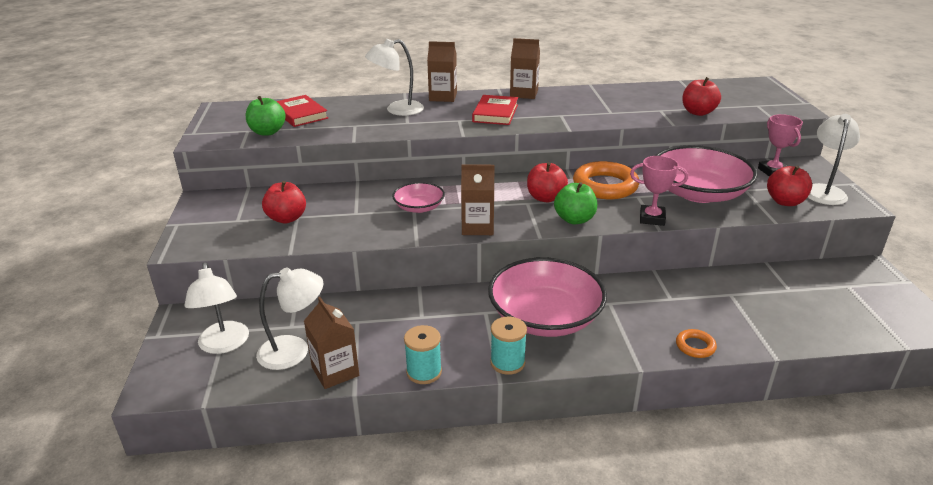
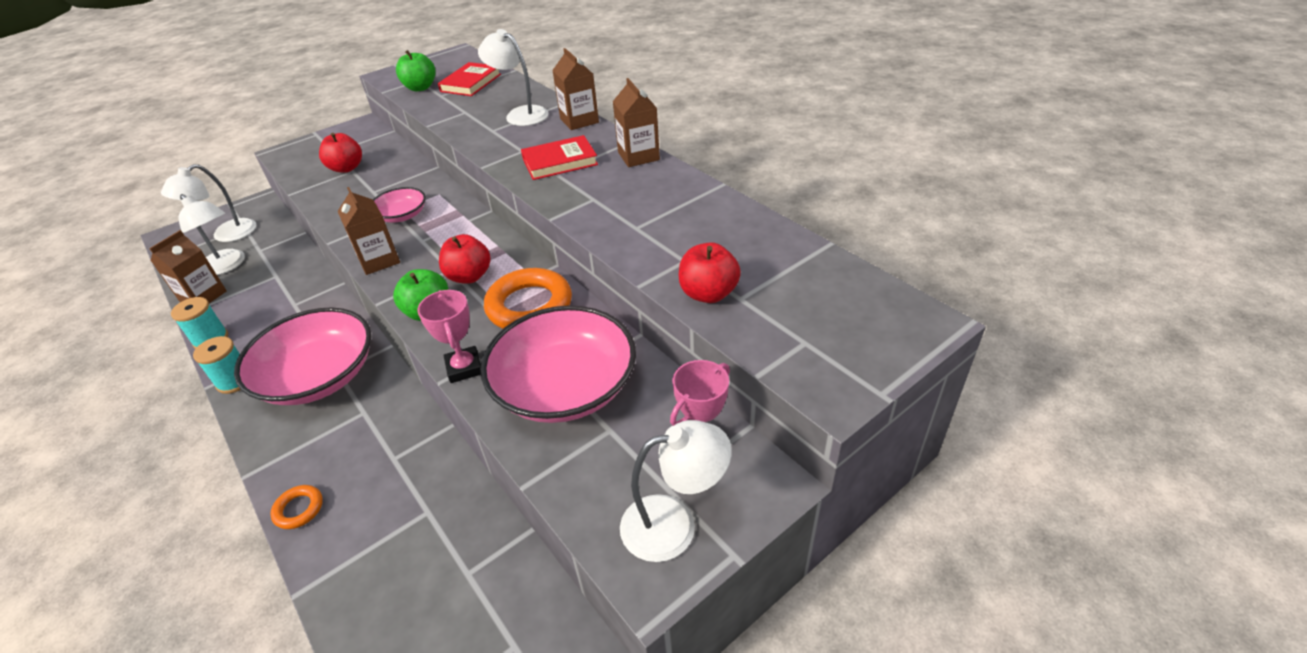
camera: 60 degrees right, 10 degrees up
(785, 202) = (598, 483): red apple -> none

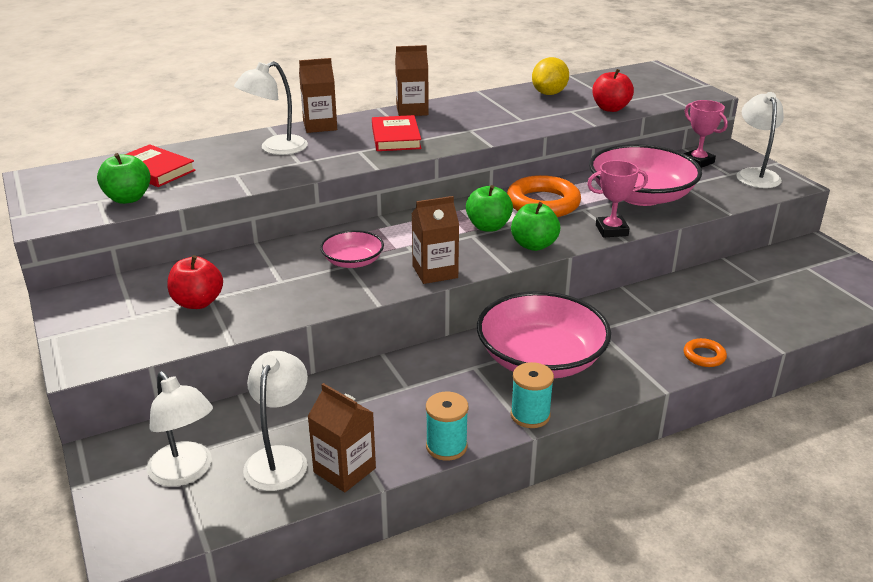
camera: 80 degrees left, 10 degrees down
(227, 266) = (279, 458): white lamp -> white lamp turned 45 degrees counterclockwise
(469, 276) = (488, 227): red apple -> green apple
(742, 235) = (549, 93): none -> yellow lemon

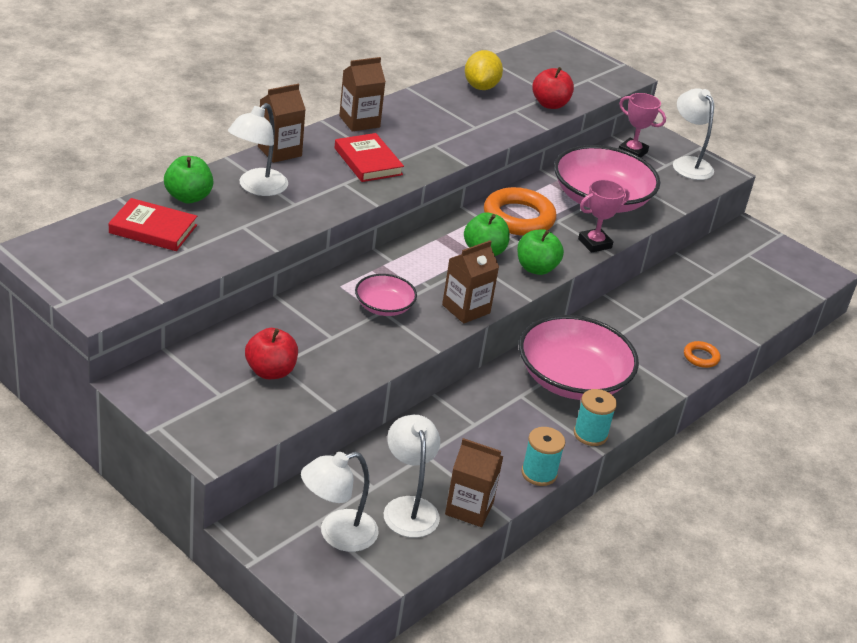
camera: 25 degrees left, 5 degrees up
(128, 198) = (157, 269): green apple -> green apple (188, 197)
(186, 472) = (337, 534): white lamp -> white lamp turned 120 degrees clockwise

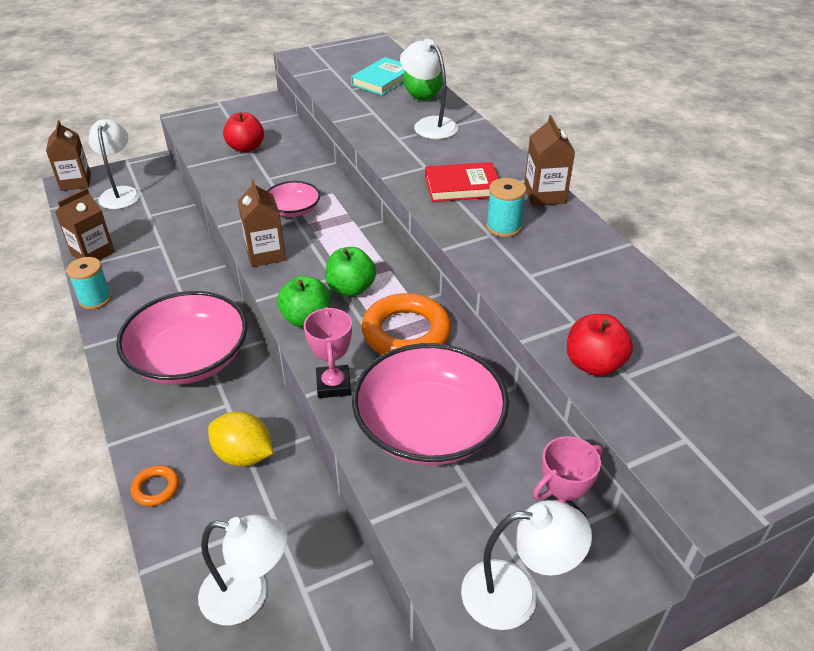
camera: 115 degrees right, 5 degrees up
(153, 229) = (383, 80): red book -> turquoise book
(279, 151) = (488, 143): brown carton -> brown carton (76, 182)
(409, 507) = (117, 226): white lamp -> white lamp (248, 595)
(481, 87) = (640, 306): yellow lemon -> yellow lemon (244, 455)
(590, 434) = (112, 346): turquoise spool -> turquoise spool (503, 227)

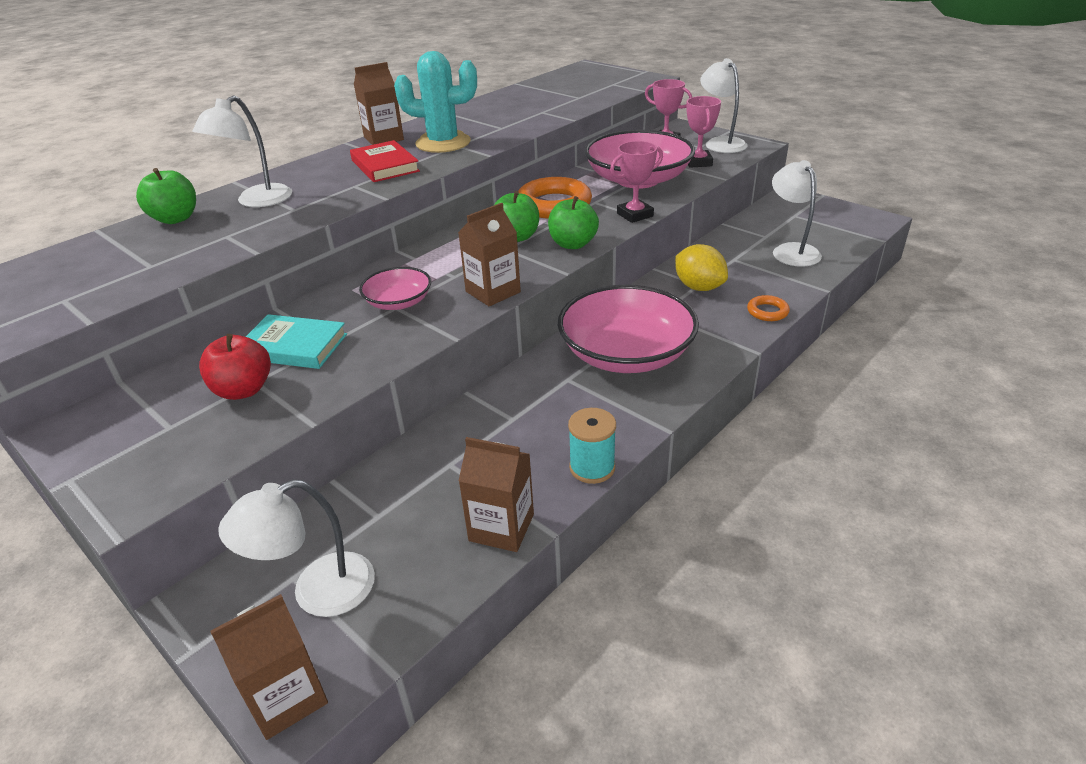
camera: 110 degrees left, 5 degrees down
(244, 455) = (699, 287): yellow lemon -> yellow lemon turned 45 degrees counterclockwise
(383, 80) = (119, 252): turquoise book -> turquoise book (294, 346)
(449, 519) = (698, 162): none -> pink trophy
(503, 227) = (443, 143): turquoise spool -> turquoise cactus
(593, 364) = (577, 104): red apple -> none

